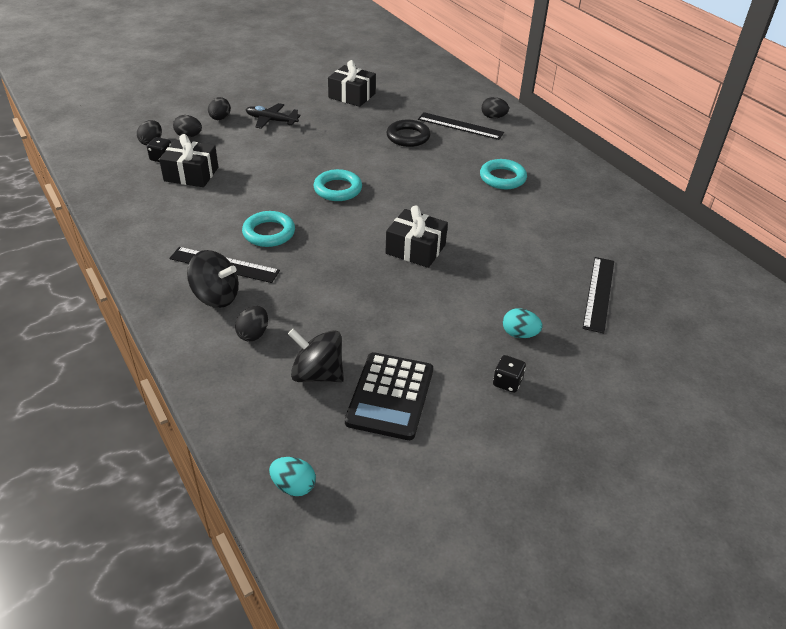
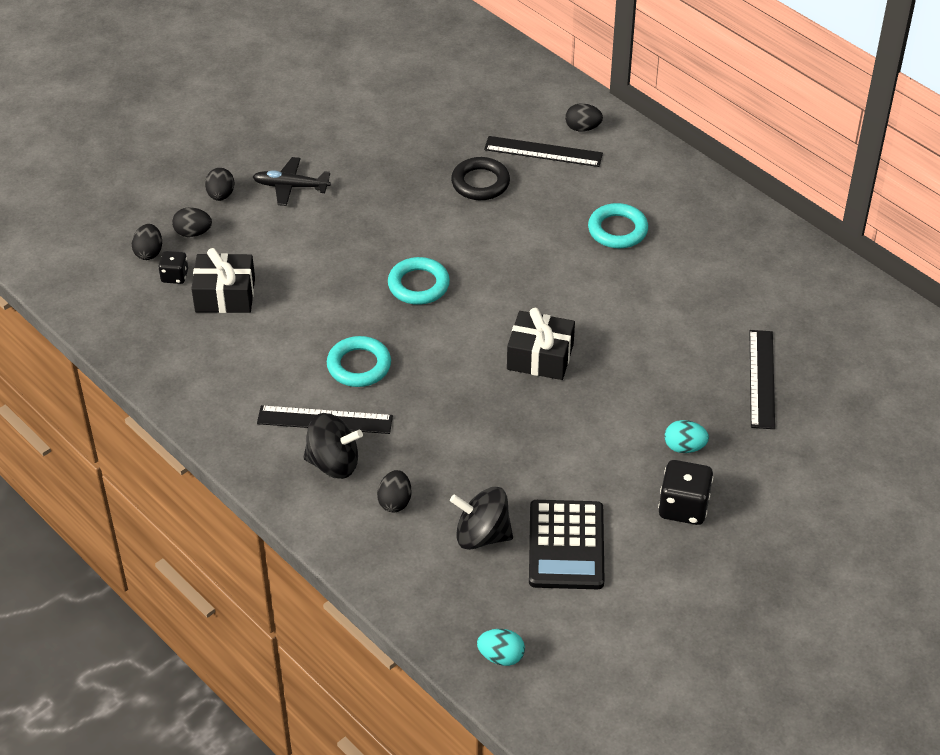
camera: 10 degrees left, 5 degrees up
(352, 96) = (382, 122): black gift -> none
(507, 382) = (683, 507): black dice -> black dice, size x1.69

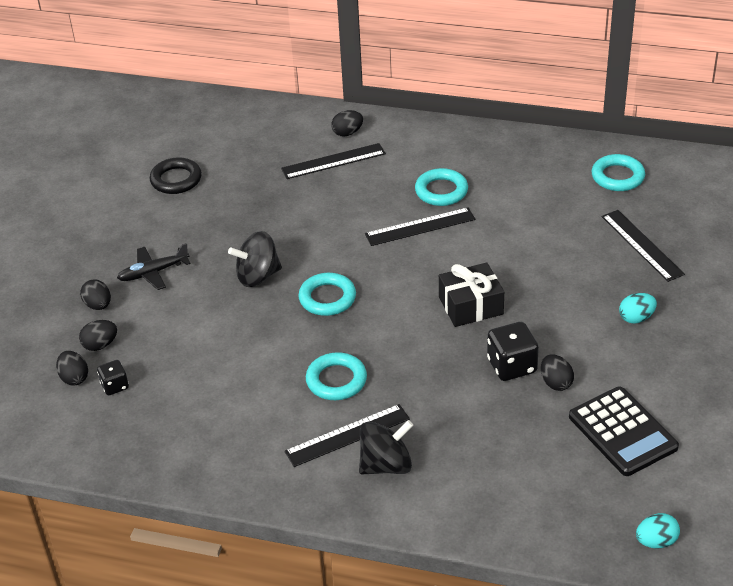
camera: 30 degrees left, 5 degrees down
(225, 295) = (173, 380): black gift -> none
(395, 502) = (463, 468): black egg -> black egg (556, 383)
(480, 183) = (306, 203): black ring -> black ring (176, 180)
(482, 535) = (553, 458): black spinning top -> black spinning top (257, 276)
(564, 256) = (420, 227): none -> black ruler
(683, 507) = (677, 360): black dice -> black dice (511, 366)
(807, 297) = (617, 177): none -> turquoise ring

